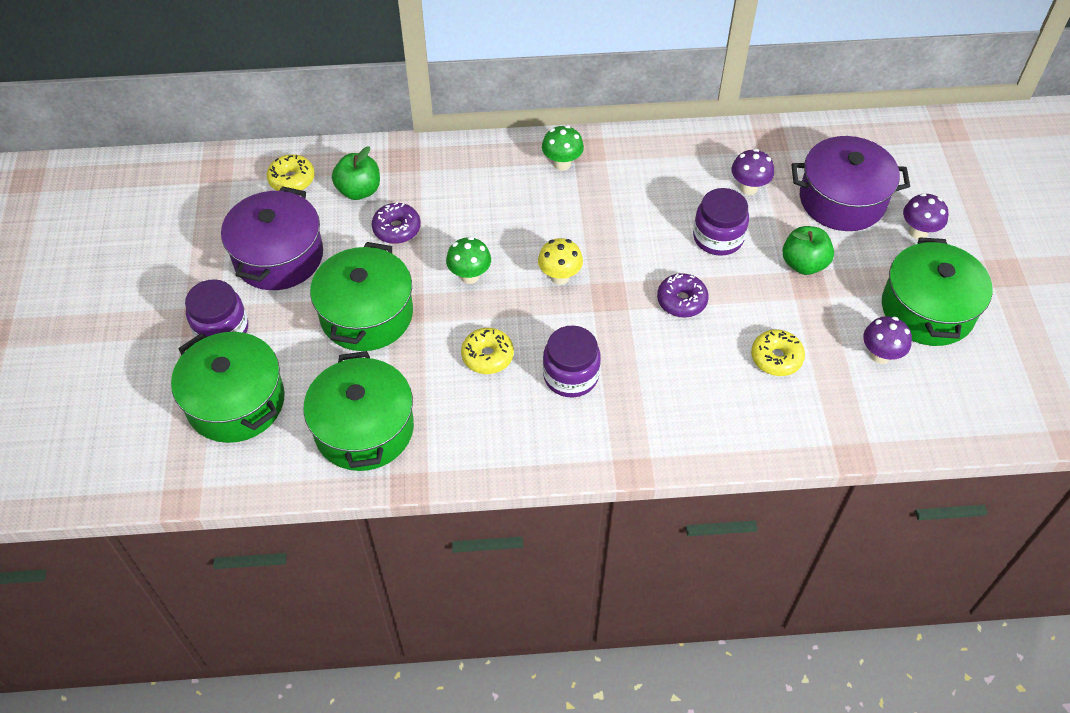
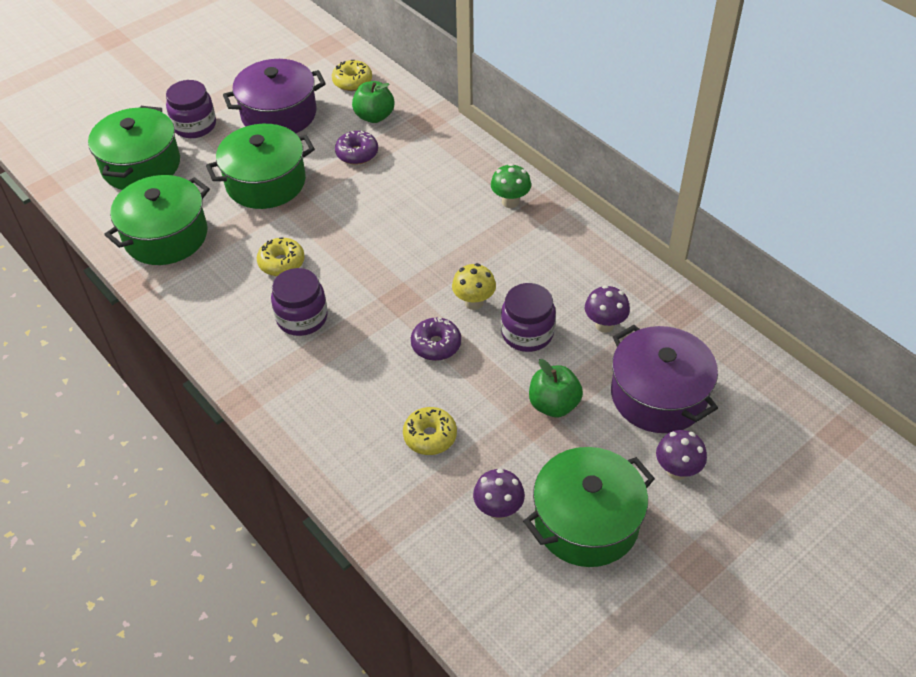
camera: 55 degrees right, 5 degrees down
(469, 276) = (348, 213): green mushroom -> none
(559, 277) = (393, 261): yellow mushroom -> yellow mushroom (474, 302)

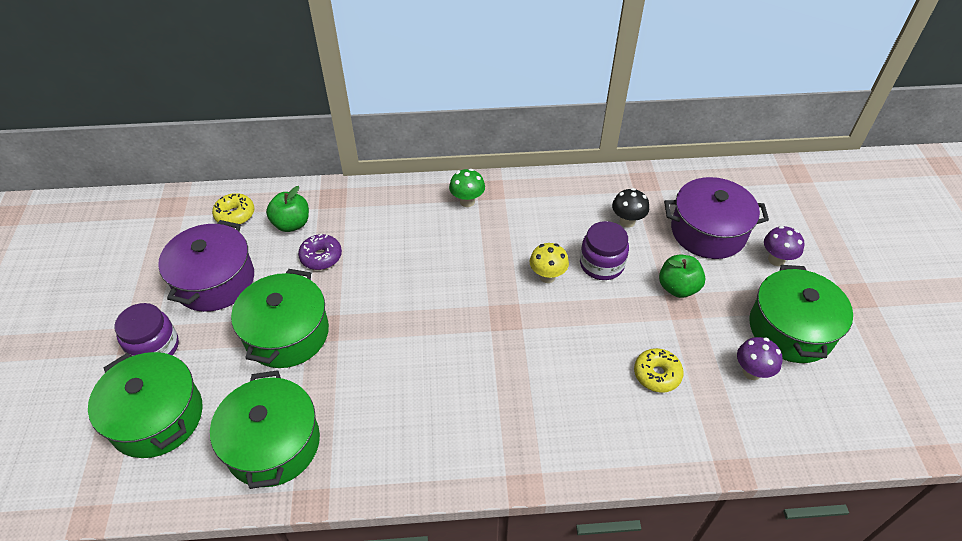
camera: 55 degrees left, 0 degrees up
(281, 263) = (393, 373): yellow donut -> none
(302, 318) = (468, 391): purple jar -> none
(436, 345) = (570, 321): purple donut -> none
(604, 325) = (627, 221): purple mushroom -> black mushroom

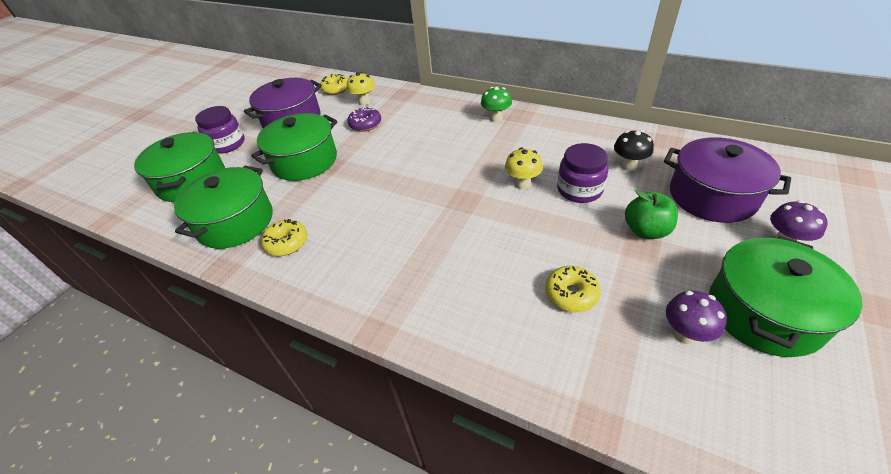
camera: 35 degrees right, 5 degrees down
(292, 224) = (364, 102): green apple -> yellow mushroom
(359, 441) = (287, 243): none -> yellow donut

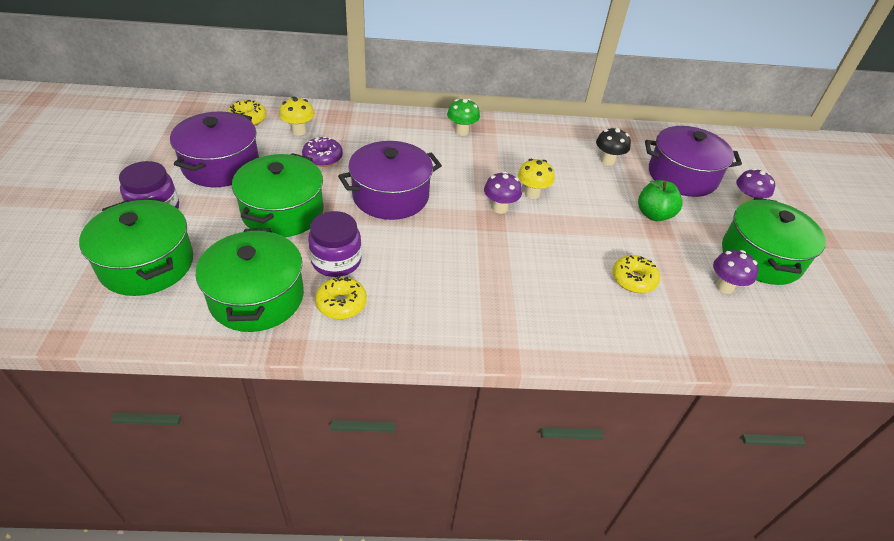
camera: 35 degrees left, 0 degrees up
(393, 163) = (390, 196): none -> purple pot
(480, 191) = (499, 208): none -> purple mushroom
(579, 190) = (583, 190): purple jar -> purple jar (336, 261)

